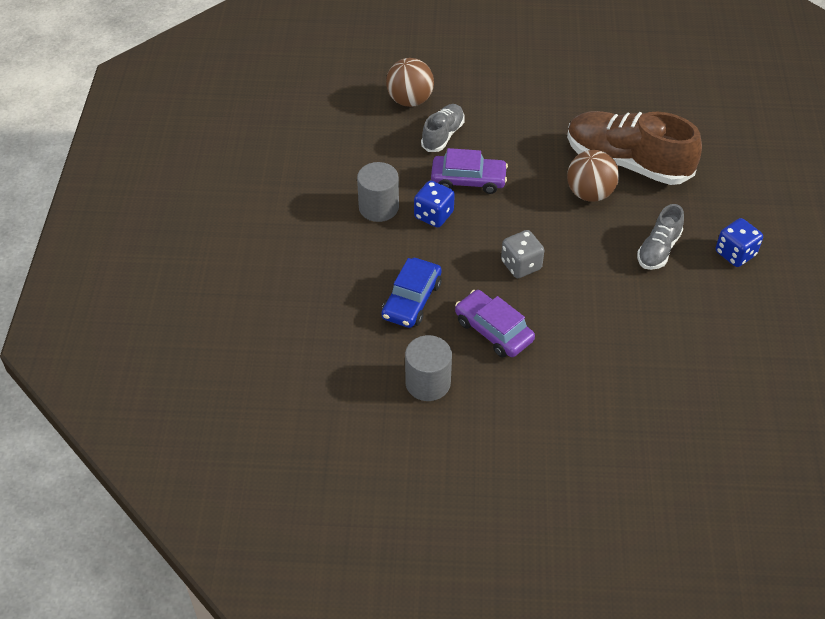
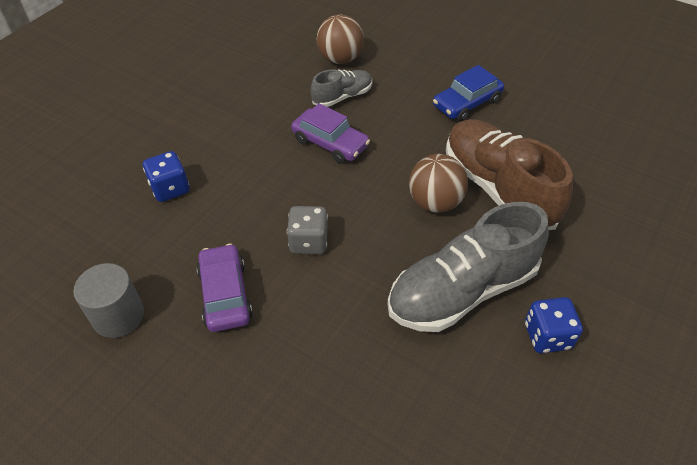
camera: 30 degrees right, 0 degrees up
(378, 207) = (232, 134): grey cylinder -> none
(411, 300) = (181, 228): blue car -> blue car (466, 103)
(433, 215) = (271, 161): blue dice -> blue dice (170, 188)
(658, 249) = (462, 291): grey shoe -> grey shoe, size x1.94

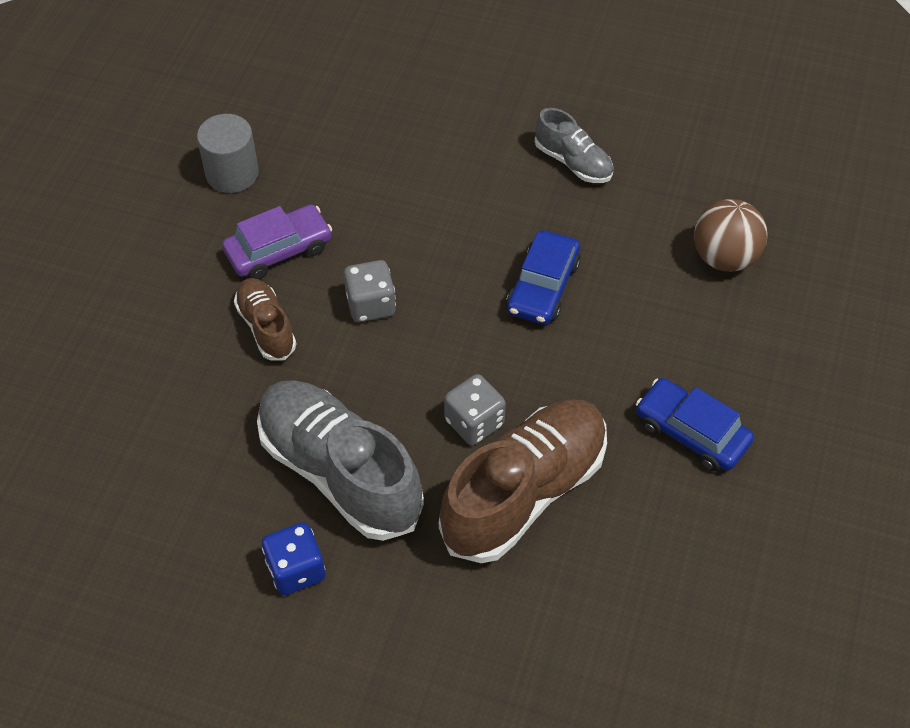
camera: 75 degrees right, 5 degrees up
(170, 188) = (411, 155): blue dice -> none
(305, 317) = (266, 327): none -> brown shoe
(330, 143) = (543, 287): purple car -> blue car
(342, 97) = (641, 279): grey shoe -> grey shoe (573, 162)
(435, 202) = (474, 422): brown ball -> grey dice

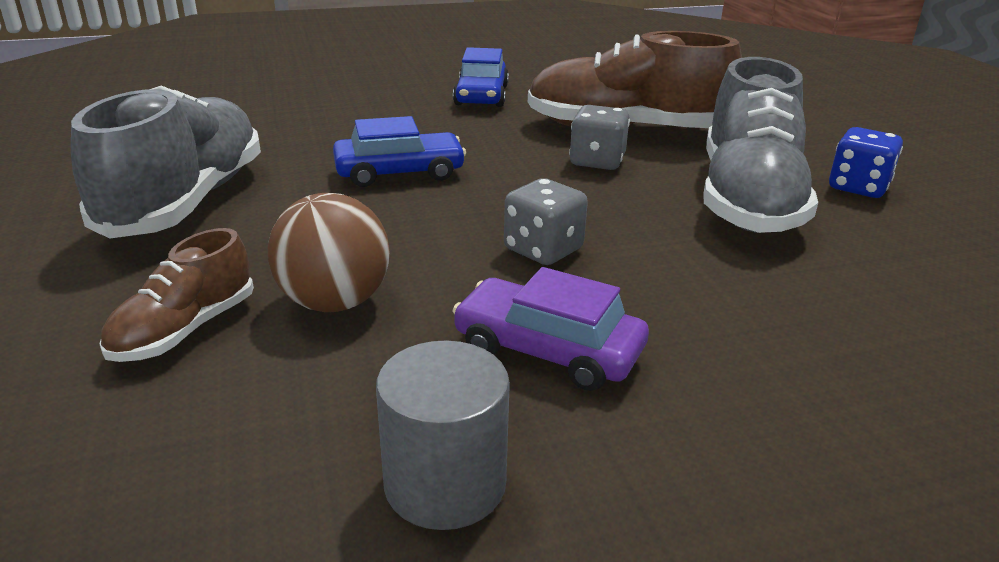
camera: 125 degrees left, 25 degrees down
(266, 327) = (674, 305): brown shoe -> brown shoe (184, 330)
(573, 162) = (186, 201): grey shoe -> grey shoe, size x1.94
(724, 257) = (276, 115): brown ball -> brown ball (334, 302)

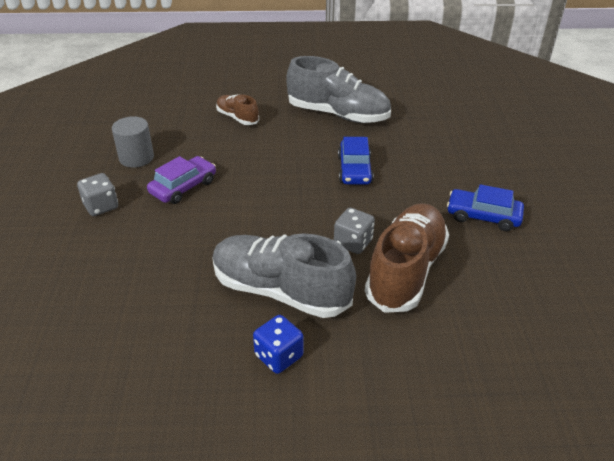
camera: 105 degrees right, 10 degrees up
(334, 302) = (239, 145): brown ball -> none
(543, 250) = (255, 200): grey dice -> grey dice (101, 206)

